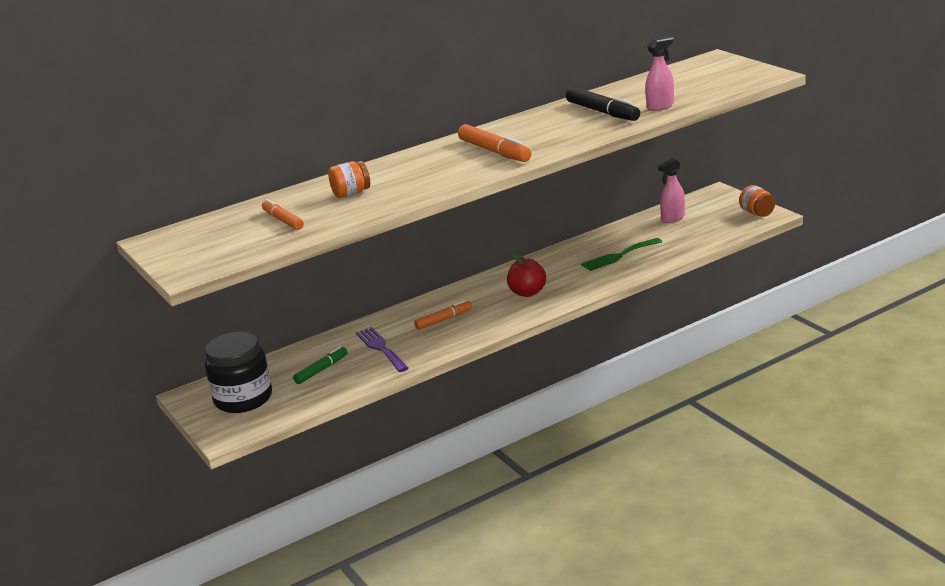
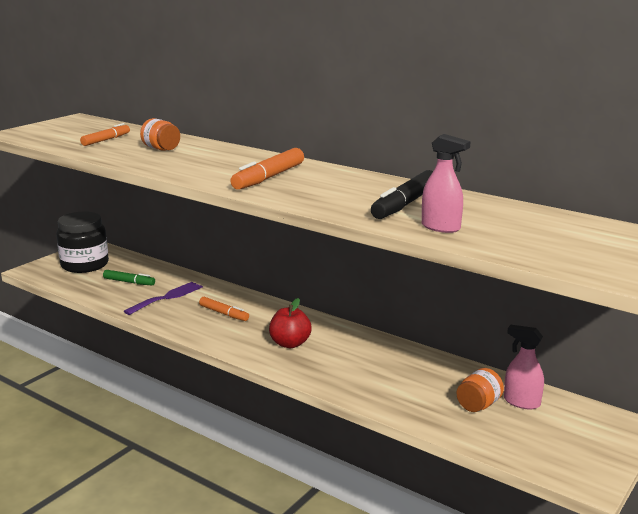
camera: 65 degrees right, 5 degrees down
(618, 256) = (397, 381): green fork -> none
(757, 213) = (586, 468): orange jar -> orange jar (478, 405)

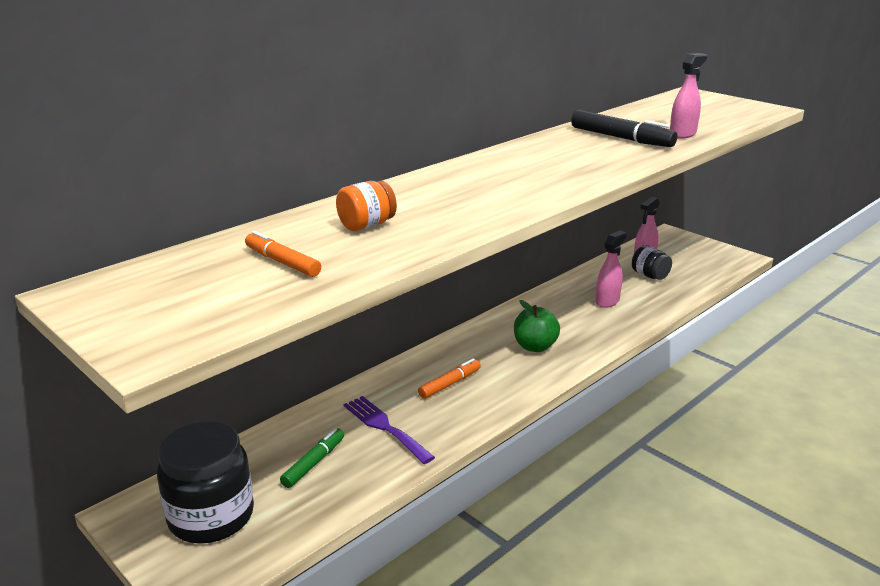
camera: 80 degrees left, 5 degrees up
(269, 177) = (527, 177): orange marker -> none
(290, 343) = (535, 347): red apple -> green apple
(396, 378) = (607, 301): none -> pink spray bottle
(478, 405) = (649, 275): orange jar -> black jar

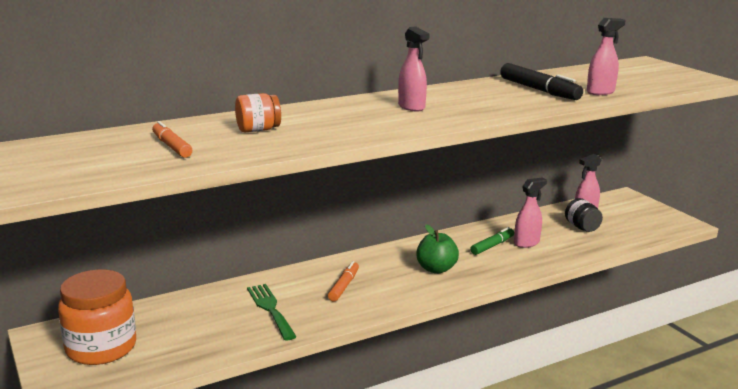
camera: 15 degrees right, 5 degrees down
(211, 516) = (101, 348): black jar -> orange jar
(313, 463) = (199, 325): green marker -> green marker (492, 246)
(384, 427) = (270, 309): purple fork -> green fork
(449, 384) = (343, 286): orange marker -> orange marker turned 45 degrees counterclockwise
(511, 174) = (411, 107): none -> pink spray bottle

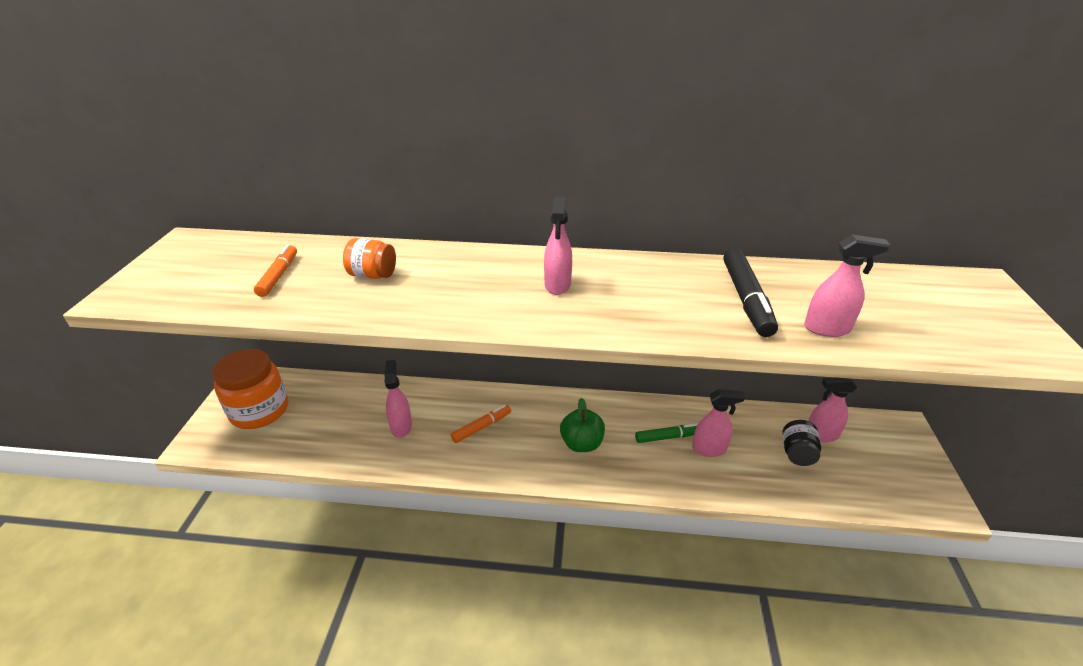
camera: 35 degrees right, 15 degrees up
(270, 309) = (401, 426): green fork -> pink spray bottle

